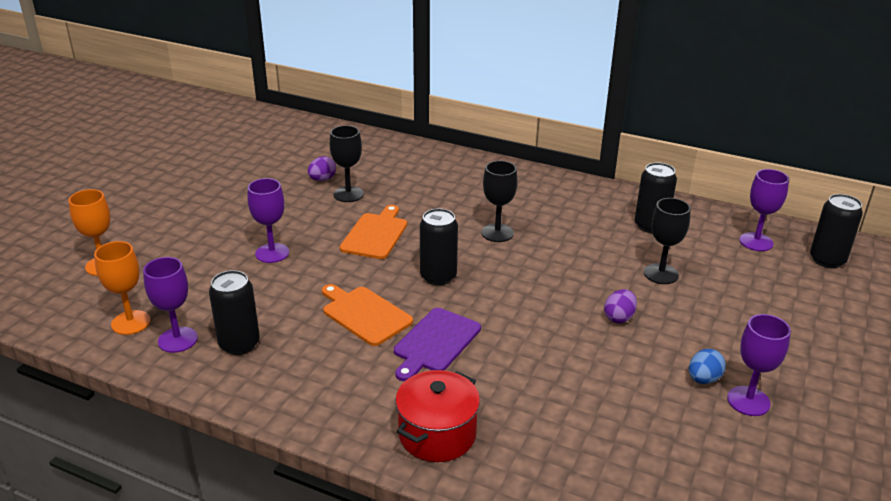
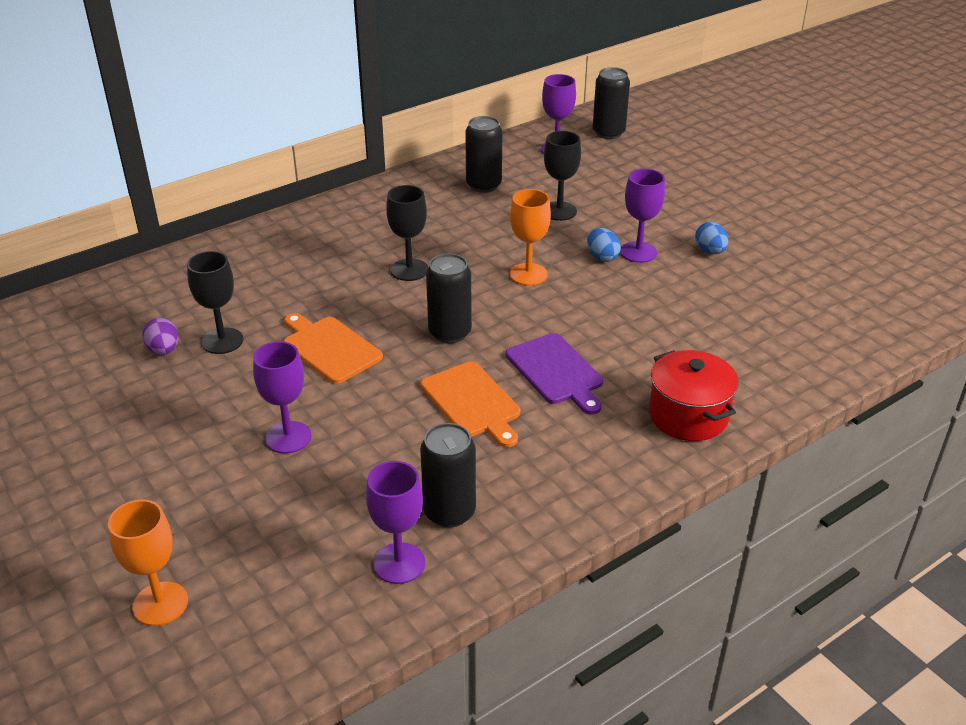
camera: 60 degrees left, 5 degrees up
(131, 322) = (326, 600): orange goblet -> orange goblet (528, 274)
(365, 314) = (472, 402): orange cutting board -> orange cutting board turned 105 degrees counterclockwise
(619, 318) = (602, 257): purple egg -> blue egg
(748, 401) = (747, 243): purple goblet -> purple goblet (638, 252)

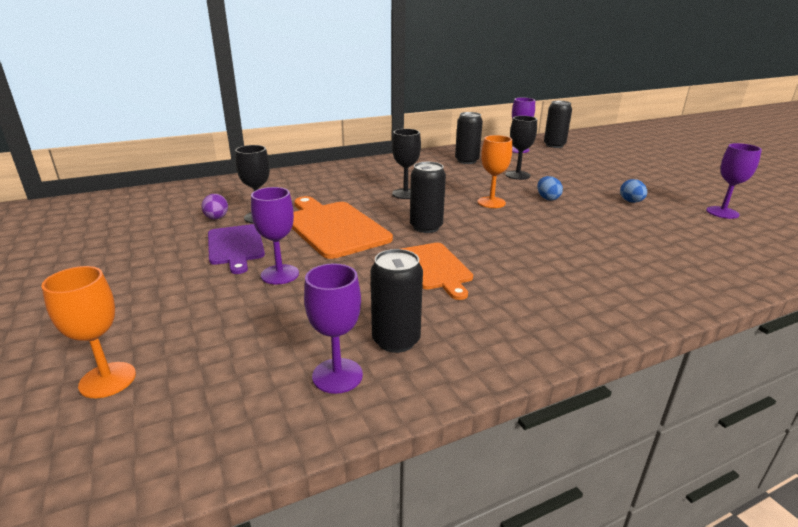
camera: 10 degrees right, 10 degrees down
(330, 348) = (334, 227): orange cutting board -> orange cutting board, size x1.54
(556, 372) = (506, 256): purple cutting board -> purple cutting board (235, 246)
(638, 252) = (575, 198): purple goblet -> purple goblet (722, 212)
(688, 415) = (622, 295): red pot -> none

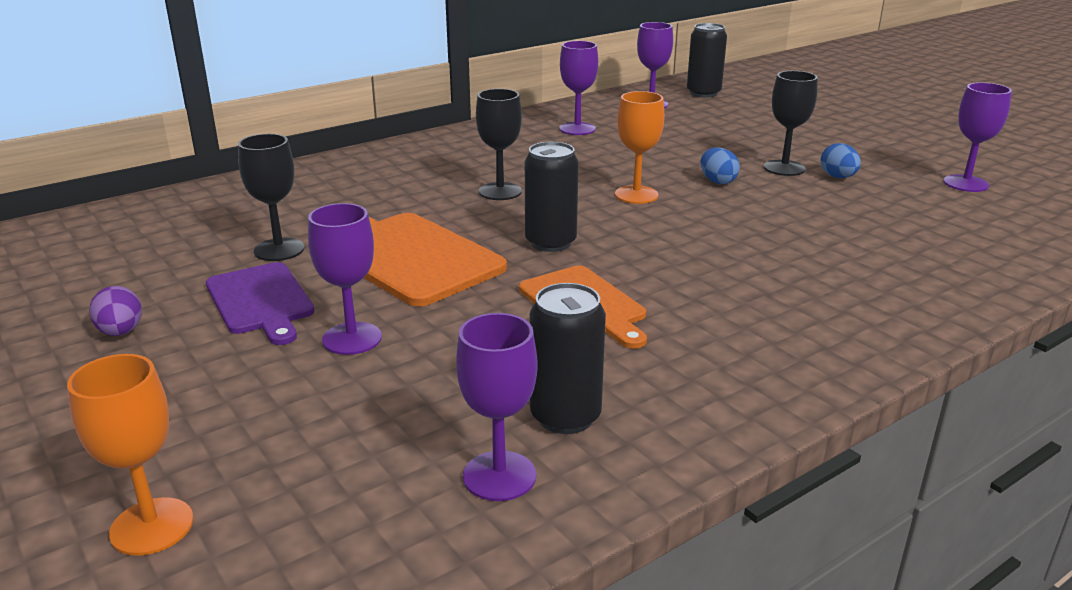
camera: 10 degrees left, 0 degrees up
(216, 218) = (207, 258): purple egg -> purple egg (121, 332)
(466, 161) = (577, 129): black can -> purple goblet
(517, 175) = (662, 147): black goblet -> black goblet (784, 168)

